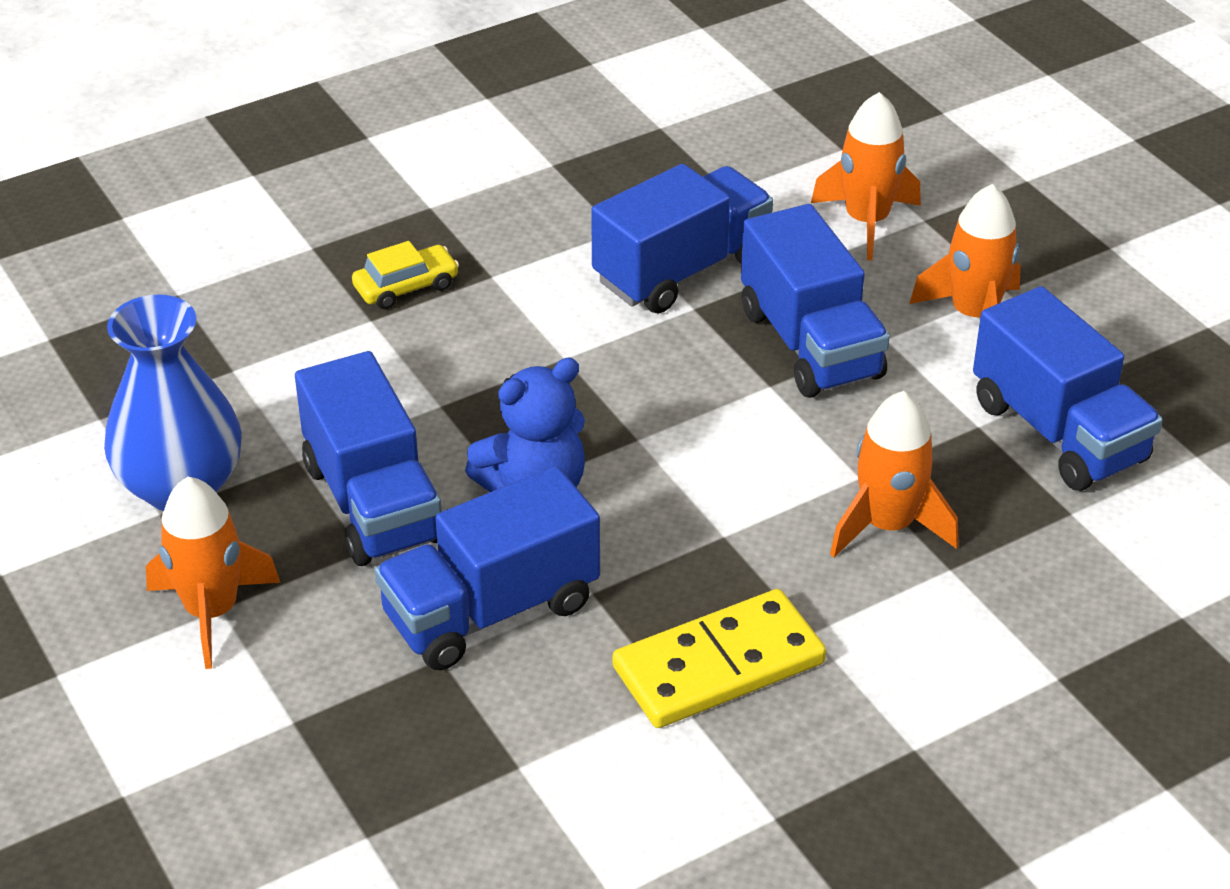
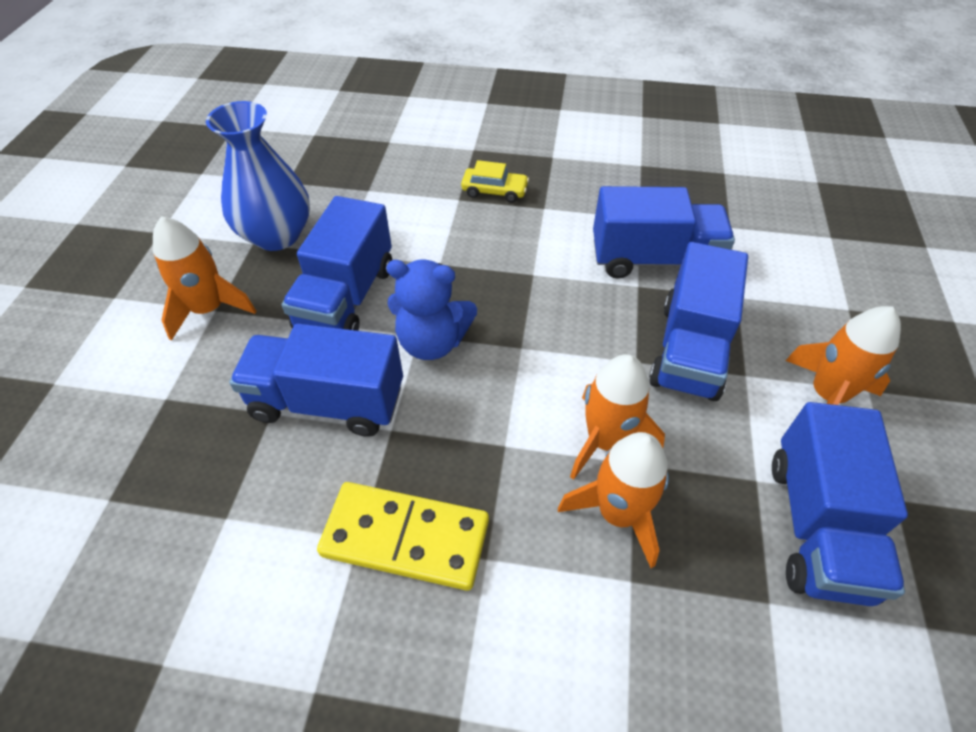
camera: 40 degrees right, 10 degrees up
(867, 221) = (805, 290): orange rocket -> orange rocket (606, 441)

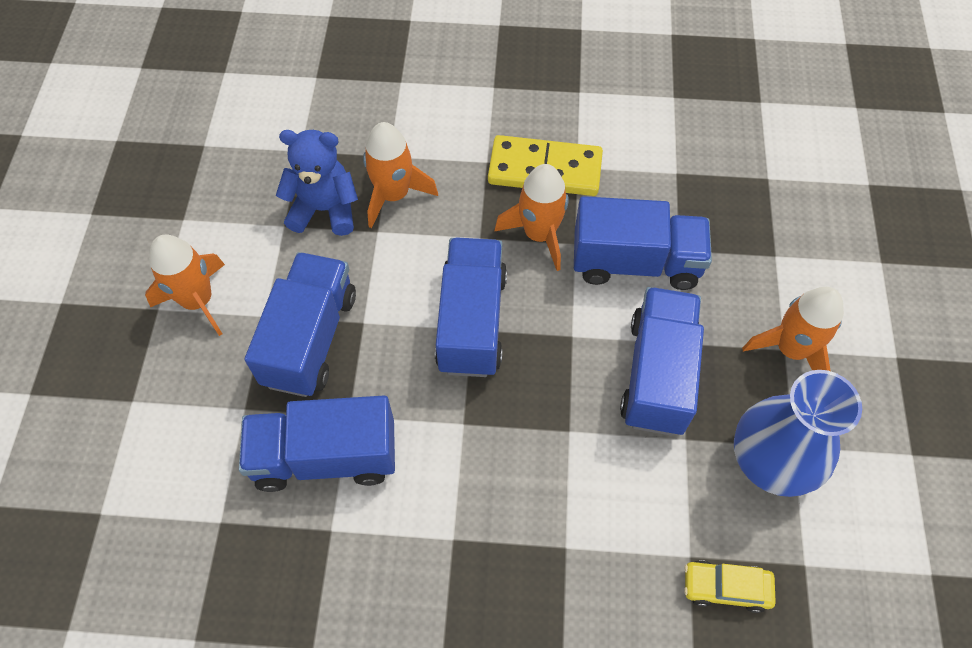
camera: 175 degrees right, 10 degrees up
(432, 342) = (557, 328): blue teddy bear -> blue teddy bear (324, 209)
(494, 191) = (520, 568): yellow car -> yellow car (726, 588)
(606, 441) = (398, 247): orange rocket -> orange rocket (539, 234)
(817, 526) = (250, 197): blue truck -> blue truck (471, 321)

